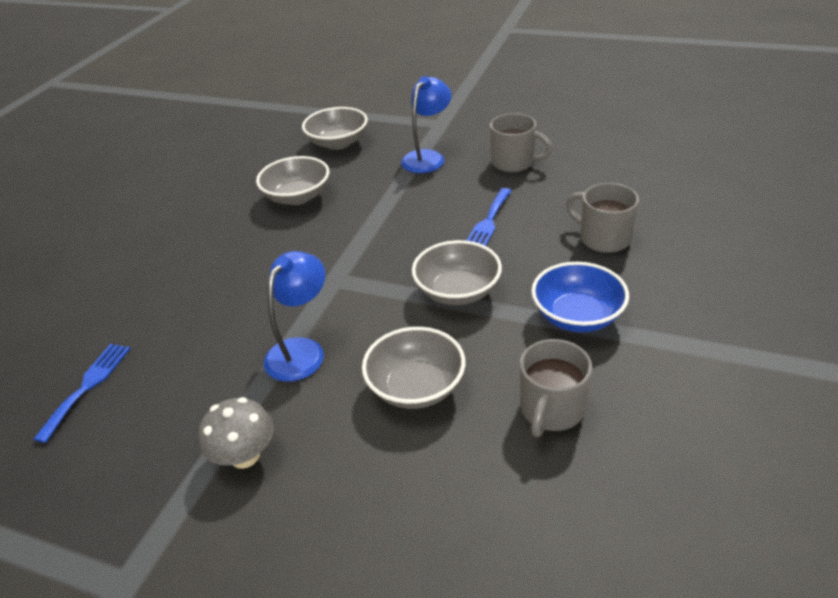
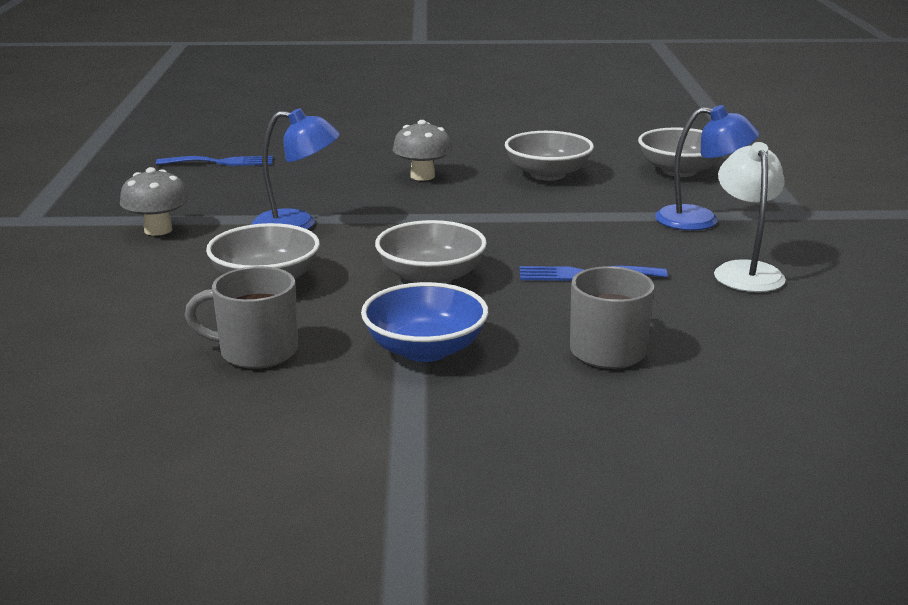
camera: 65 degrees right, 15 degrees down
(247, 258) = (422, 176): none -> grey mushroom
(514, 162) = (745, 271): grey mug -> white lamp

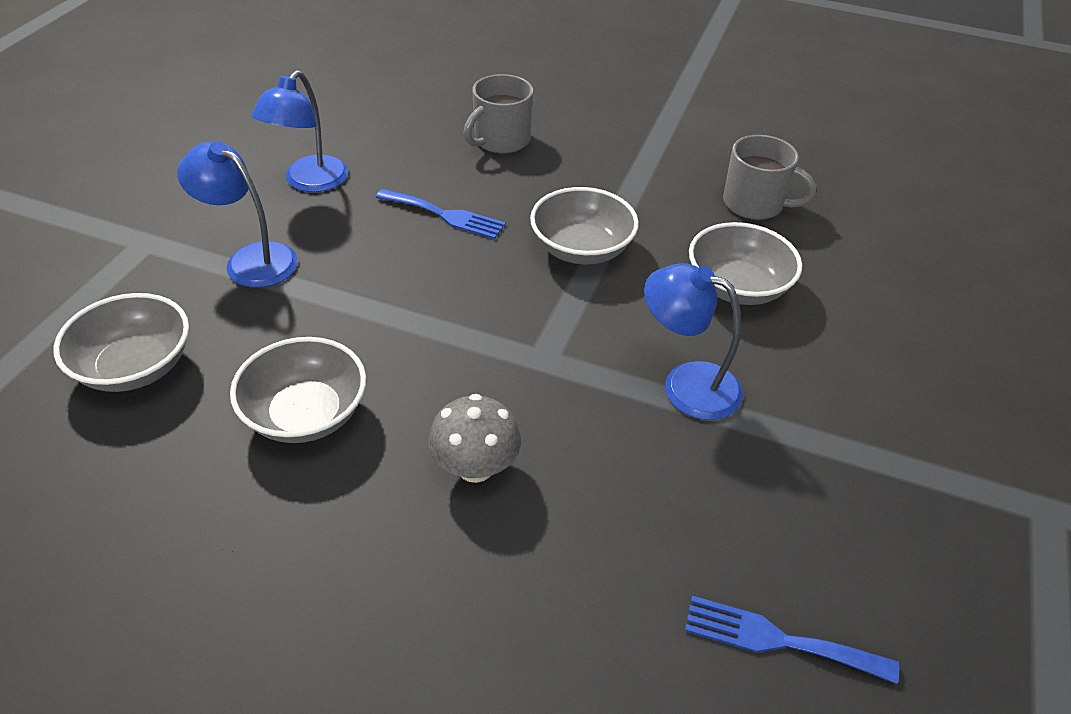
camera: 160 degrees left, 20 degrees up
(158, 230) = (859, 423): grey mushroom -> none
(425, 349) = (628, 174): blue bowl -> none
(745, 271) = (309, 182): white lamp -> blue lamp

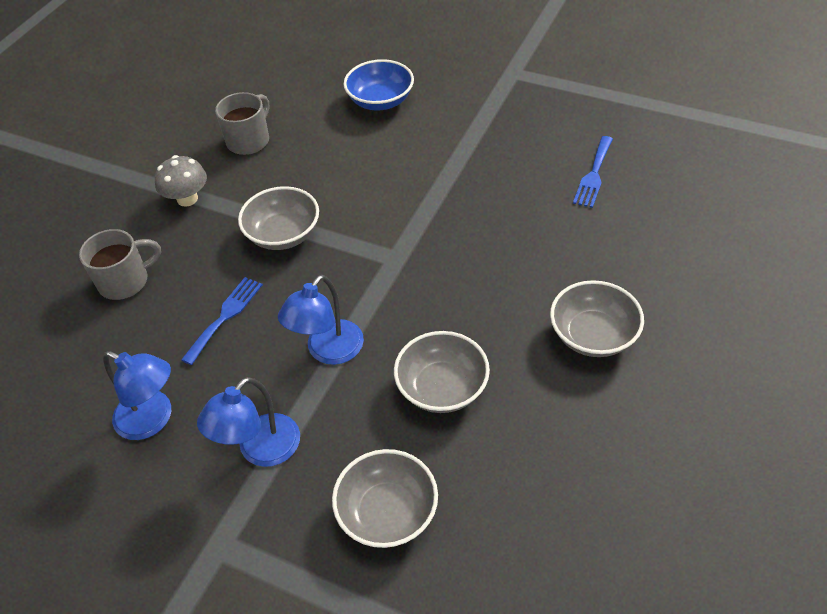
camera: 80 degrees left, 5 degrees up
(475, 467) = (488, 292): grey mushroom -> grey mushroom (187, 199)
(500, 140) = (125, 281): grey mug -> grey mug turned 75 degrees counterclockwise
(686, 384) = (422, 191): blue lamp -> blue lamp (328, 351)
(737, 287) = (336, 159): grey bowl -> grey bowl (593, 335)
(888, 328) = (380, 101): none -> blue bowl

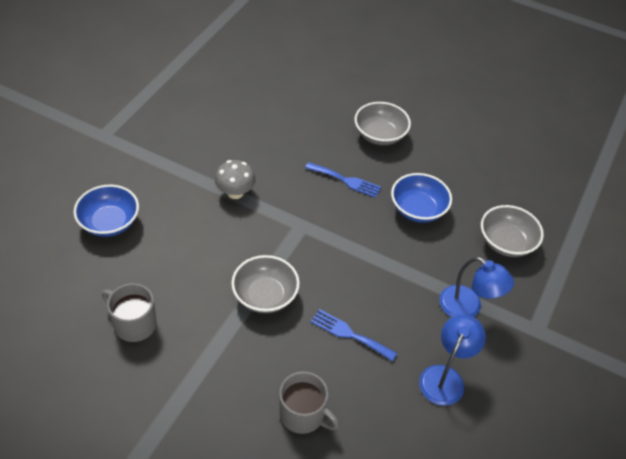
camera: 95 degrees left, 0 degrees up
(125, 281) = (303, 414): grey mug -> grey mug turned 150 degrees clockwise
(187, 199) = (205, 372): grey mushroom -> grey mushroom (235, 192)
(328, 351) = (386, 268): blue lamp -> none
(442, 388) = (418, 209): grey bowl -> blue bowl
(593, 175) = (238, 110): blue fork -> blue fork (346, 180)

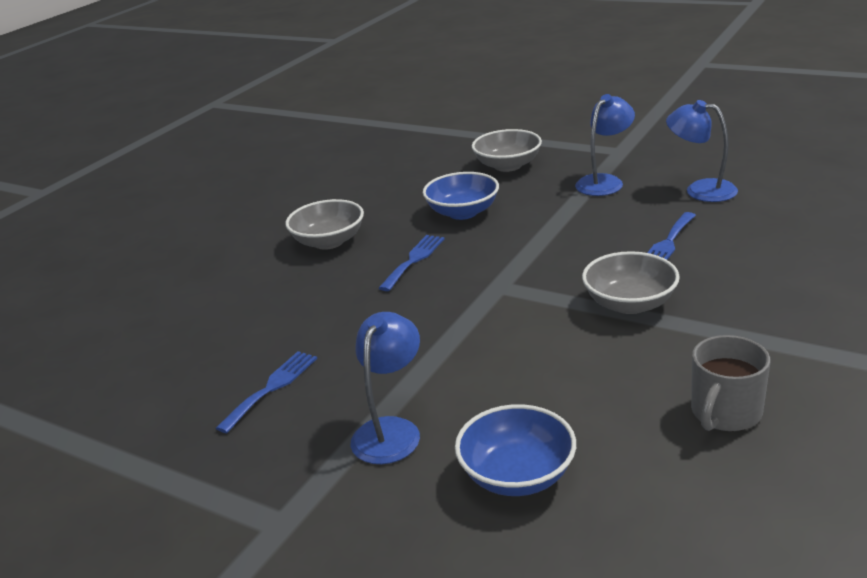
camera: 80 degrees left, 20 degrees down
(160, 172) = (391, 430): none -> blue lamp
(211, 122) = (272, 388): none -> blue fork
(235, 192) = (438, 347): grey mushroom -> none
(303, 414) = (797, 263): grey mug -> none

